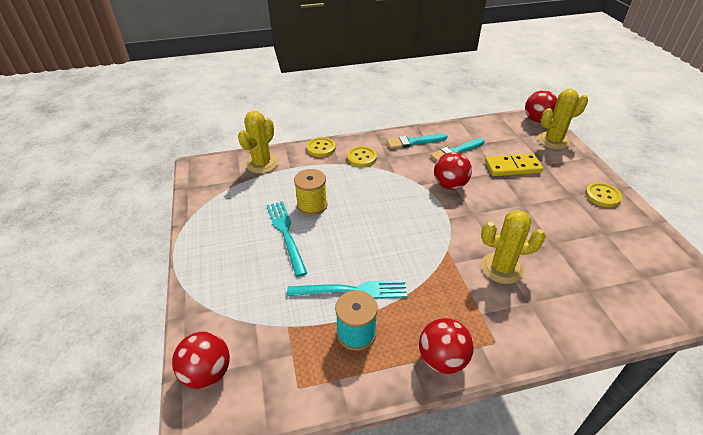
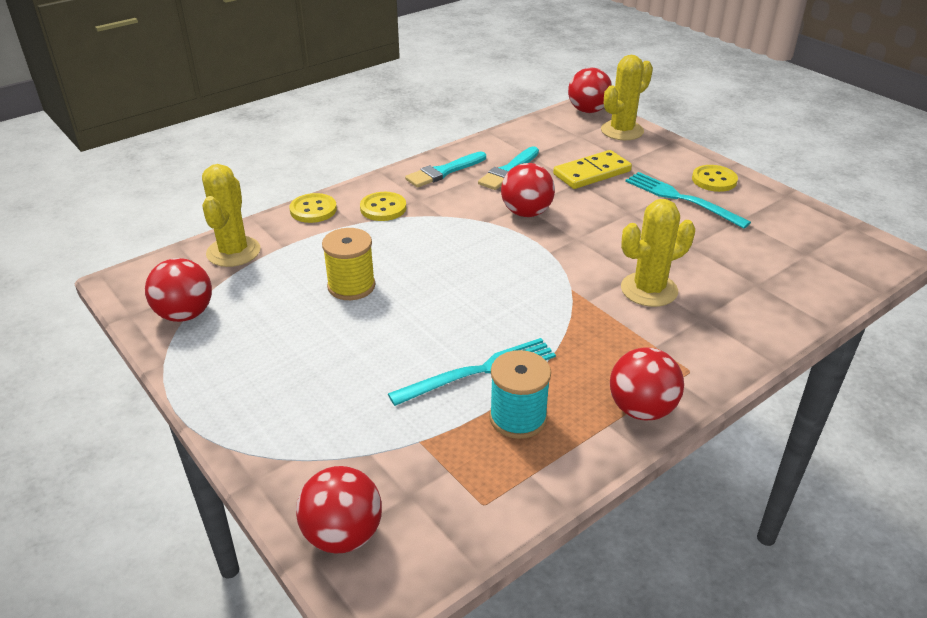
camera: 25 degrees left, 5 degrees down
(214, 196) = (185, 314): none -> red ball
(286, 234) = (337, 332): turquoise fork -> turquoise fork (681, 199)

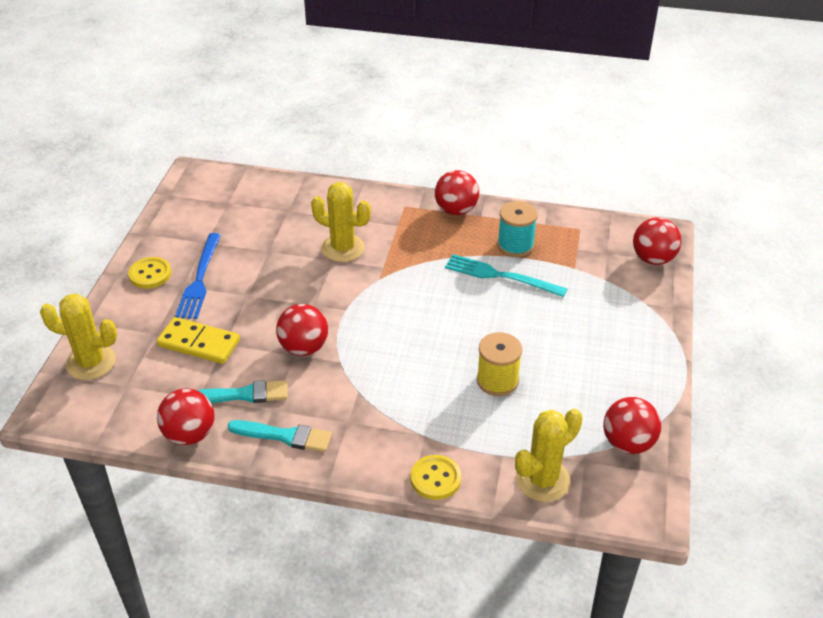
camera: 130 degrees left, 5 degrees up
(383, 208) = (385, 435): yellow button -> none
(588, 110) = (57, 407): red ball -> red ball (190, 434)
(681, 199) = (199, 279): turquoise fork -> blue fork

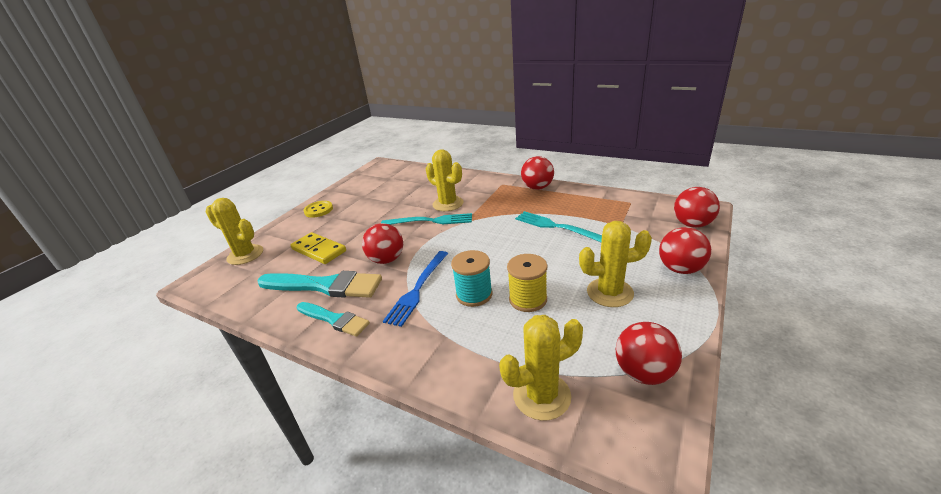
camera: 20 degrees right, 10 degrees down
(190, 434) = (269, 308): red ball -> red ball (680, 269)
(199, 279) = (346, 214): blue fork -> blue fork (417, 289)
(242, 395) = (324, 286): turquoise brush -> turquoise brush, size x1.63
(332, 280) = (430, 221): none -> turquoise fork
(435, 478) = (437, 375): yellow button -> none
(515, 245) = (575, 209): turquoise spool -> turquoise spool (474, 294)
(581, 361) = (610, 292): none -> yellow cactus

